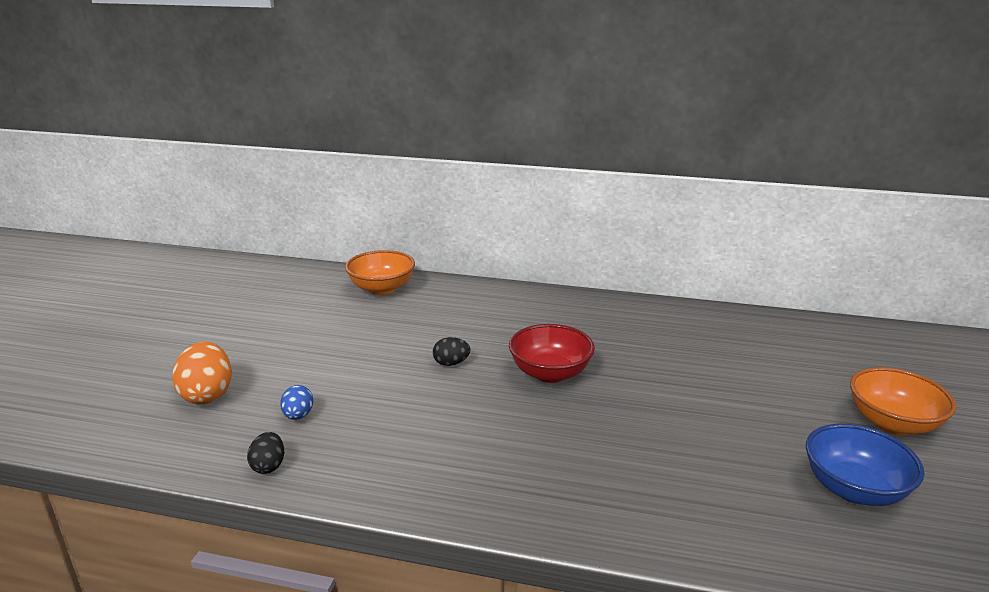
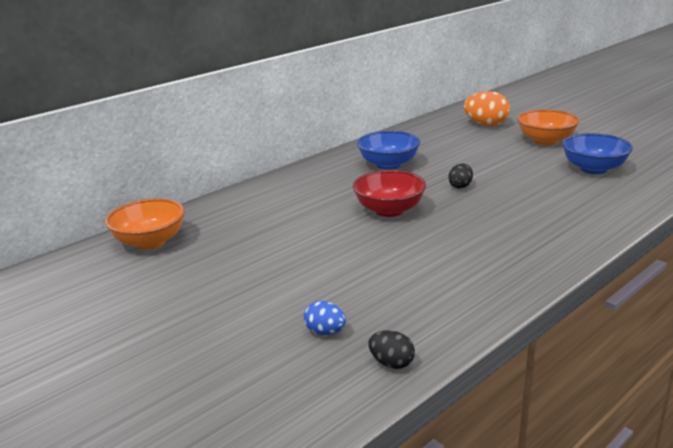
camera: 55 degrees left, 0 degrees up
(207, 395) = (222, 381): orange egg -> orange egg (486, 125)
(451, 363) = (327, 242): black egg -> black egg (460, 186)
(658, 338) = (388, 165): none -> blue bowl

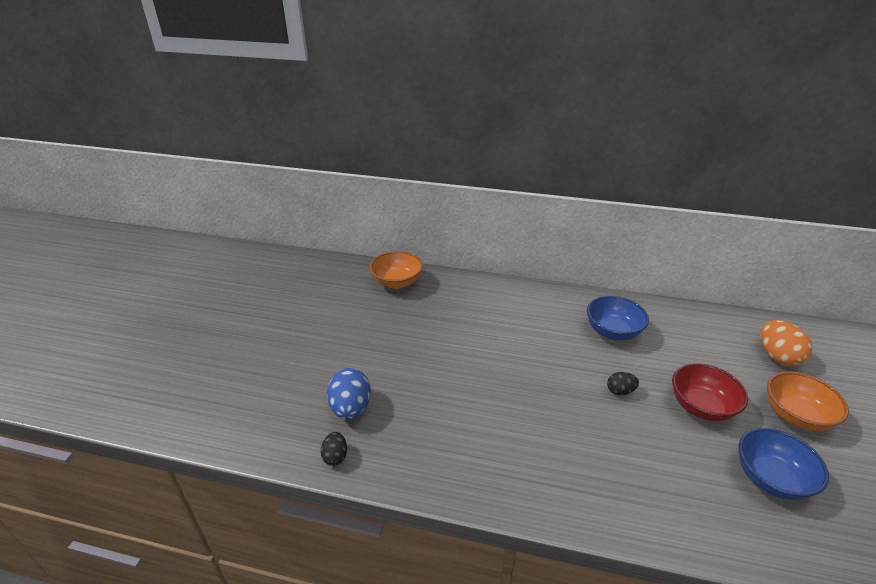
camera: 55 degrees right, 10 degrees up
(325, 332) = (350, 408): blue egg -> blue egg, size x1.80
(389, 210) = (534, 367): red bowl -> red bowl (701, 407)

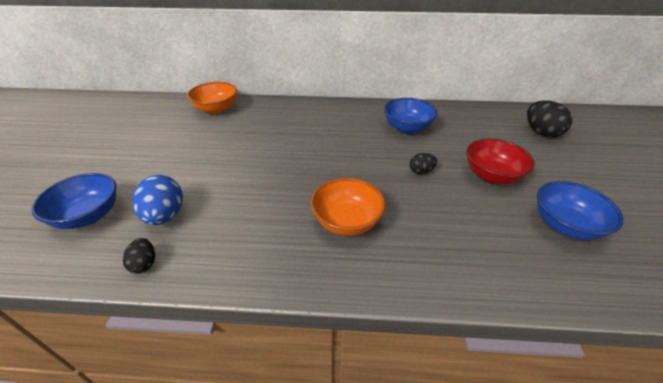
camera: 10 degrees left, 5 degrees up
(279, 398) = (89, 216): none -> blue bowl
(777, 357) = (541, 132): orange egg -> black egg
(795, 416) = (568, 173): orange bowl -> orange bowl (347, 221)

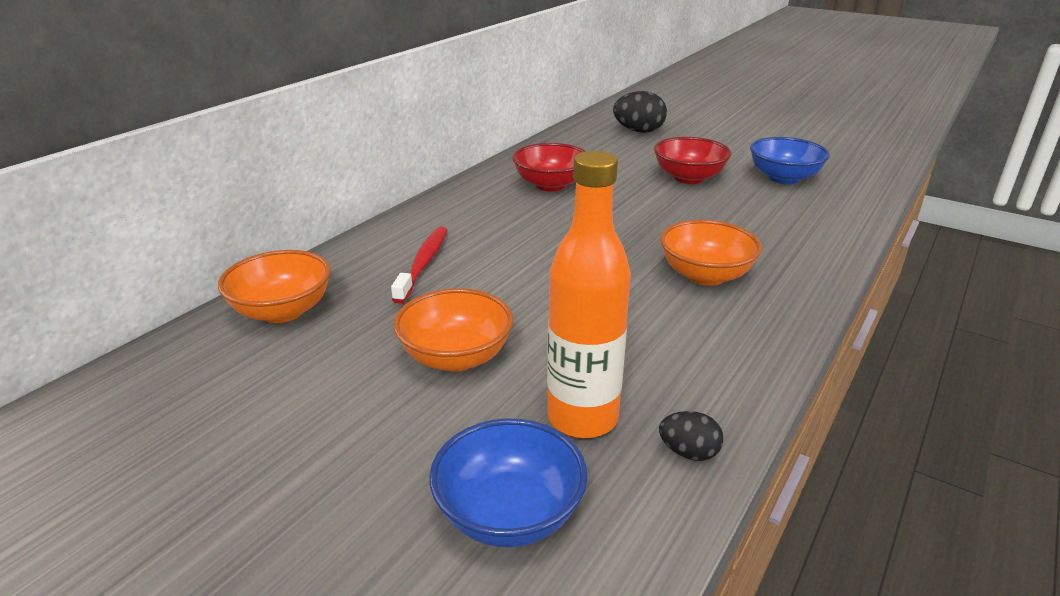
camera: 60 degrees left, 10 degrees down
(165, 215) = (582, 418): blue egg -> orange bottle
(202, 161) = (456, 357): none -> orange bowl
(279, 123) = (423, 264): none -> red toothbrush
(407, 128) = (550, 185): blue bowl -> red bowl
(421, 171) = (649, 207): black egg -> none

